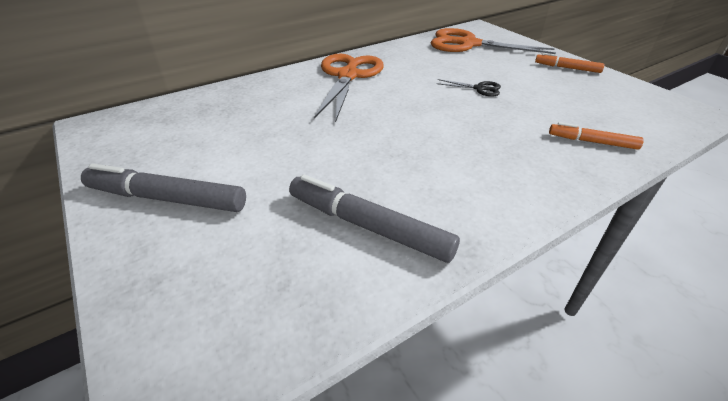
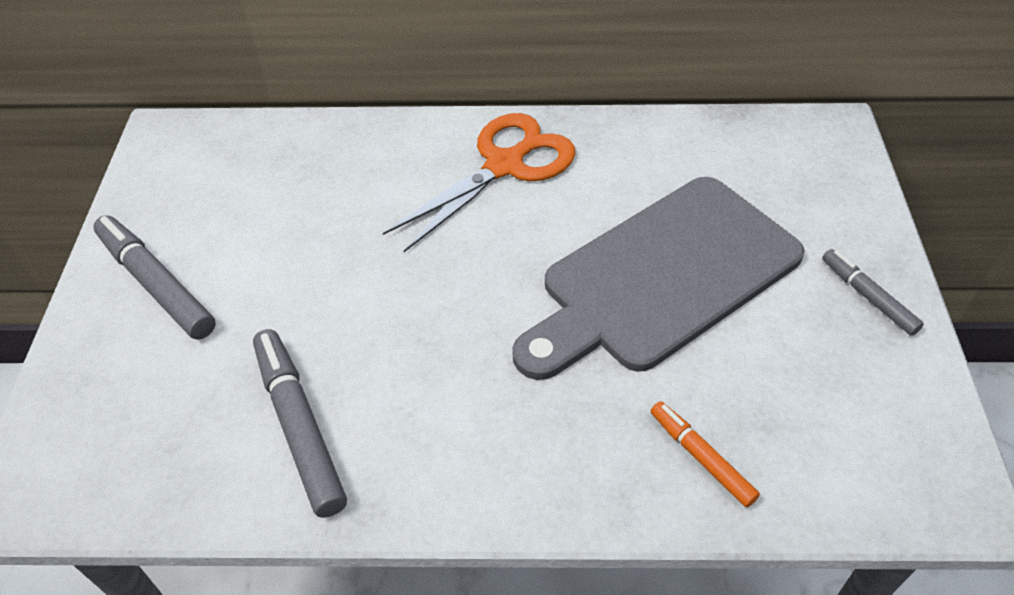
camera: 35 degrees right, 10 degrees up
(468, 44) = (764, 166): orange scissors -> none
(479, 89) = (662, 277): black scissors -> grey cutting board
(567, 68) = (868, 297): orange marker -> grey marker

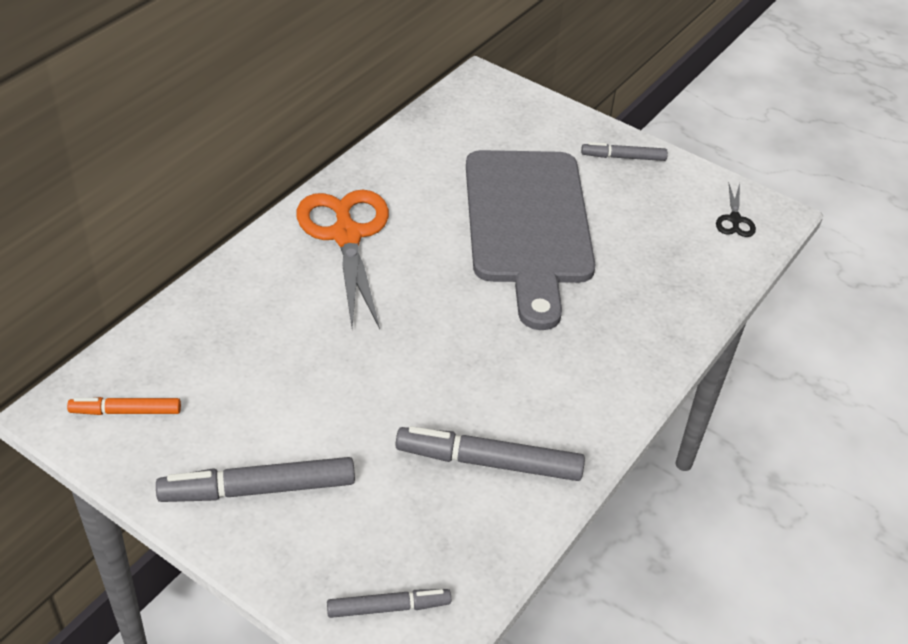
camera: 60 degrees left, 5 degrees down
(73, 447) = (388, 607): none -> grey marker
(701, 457) = (673, 290): orange marker -> orange marker (126, 411)
(896, 459) = (734, 220): none -> black scissors

